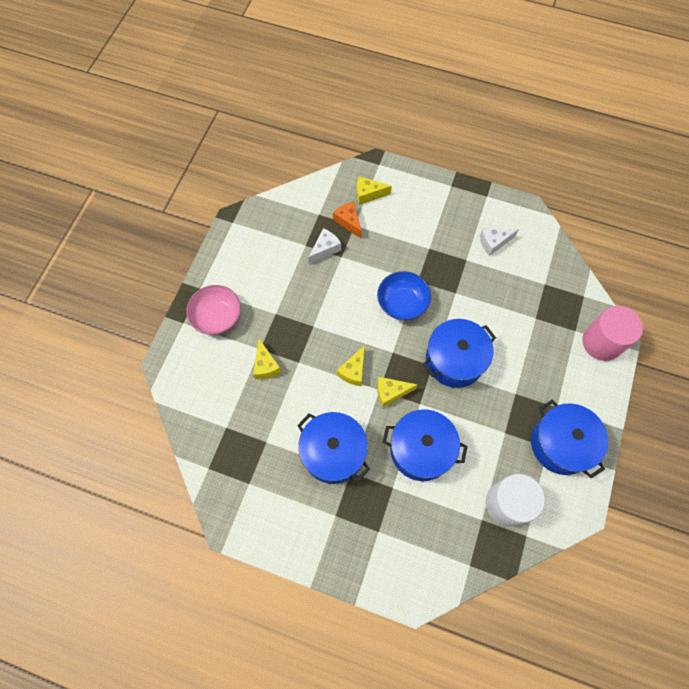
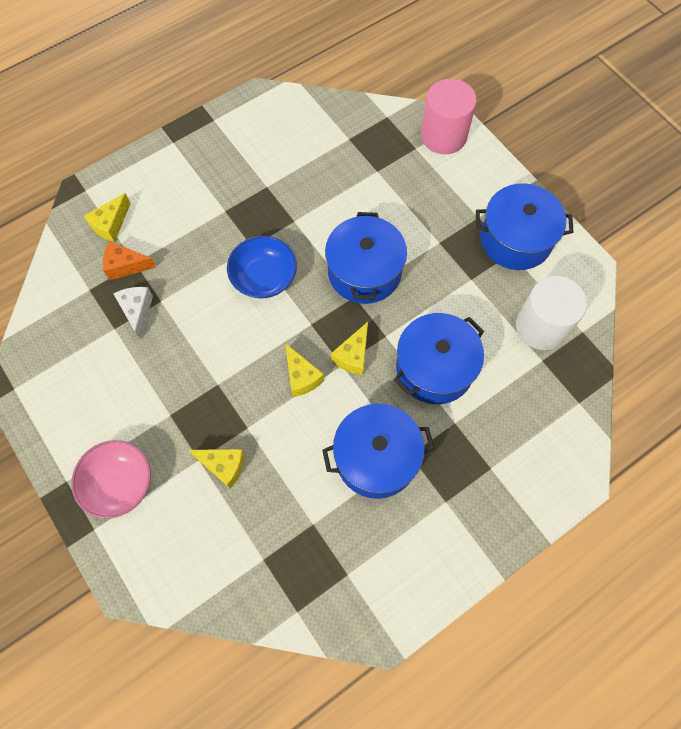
camera: 55 degrees left, 0 degrees up
(493, 242) = (269, 150): white cheese -> none

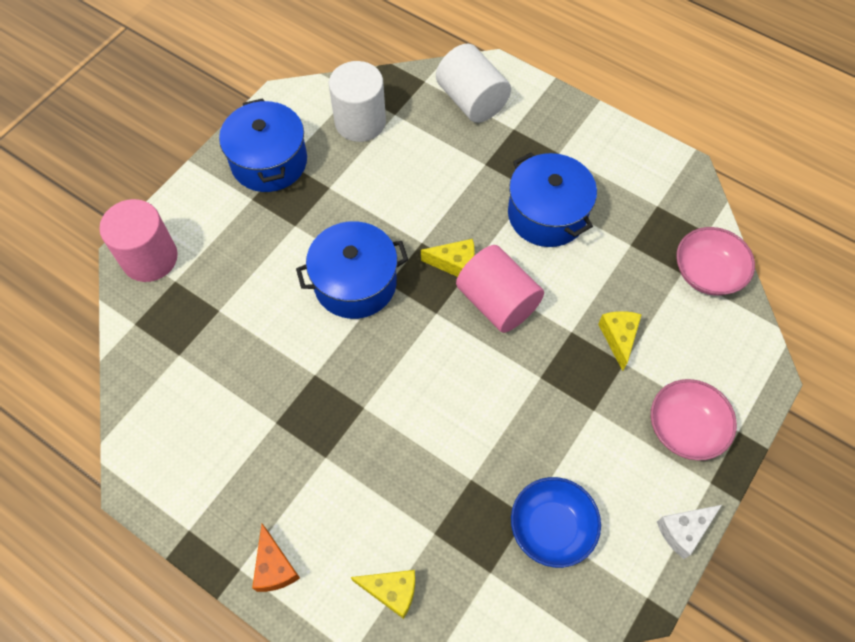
camera: 110 degrees left, 5 degrees down
(126, 266) = (442, 542): orange cheese -> orange cheese (274, 567)
(137, 311) = (494, 500): white cheese -> white cheese (683, 530)
(253, 586) = (707, 273): none -> pink bowl
(264, 277) = (399, 379): blue bowl -> blue bowl (551, 527)
(301, 377) = (497, 302): yellow cheese -> pink cylinder
(434, 368) = (438, 193): blue pot -> none
(540, 440) = (471, 100): none -> white cylinder

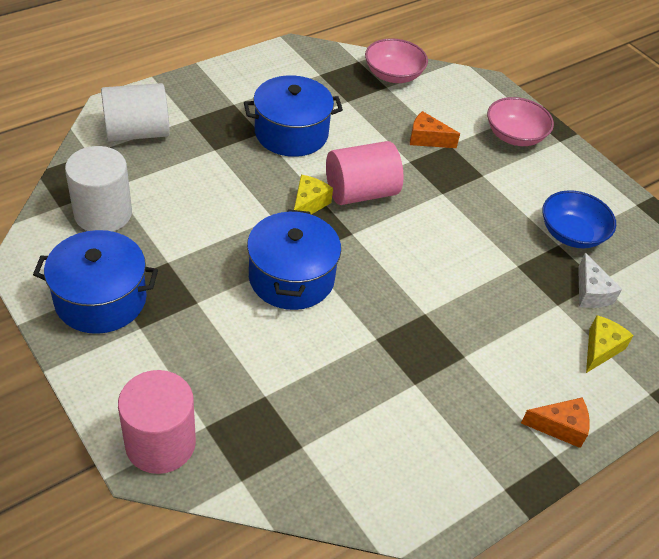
camera: 75 degrees left, 15 degrees down
(619, 338) = (427, 139): yellow cheese -> orange cheese
(683, 530) = (592, 168): white cheese -> white cheese (591, 293)

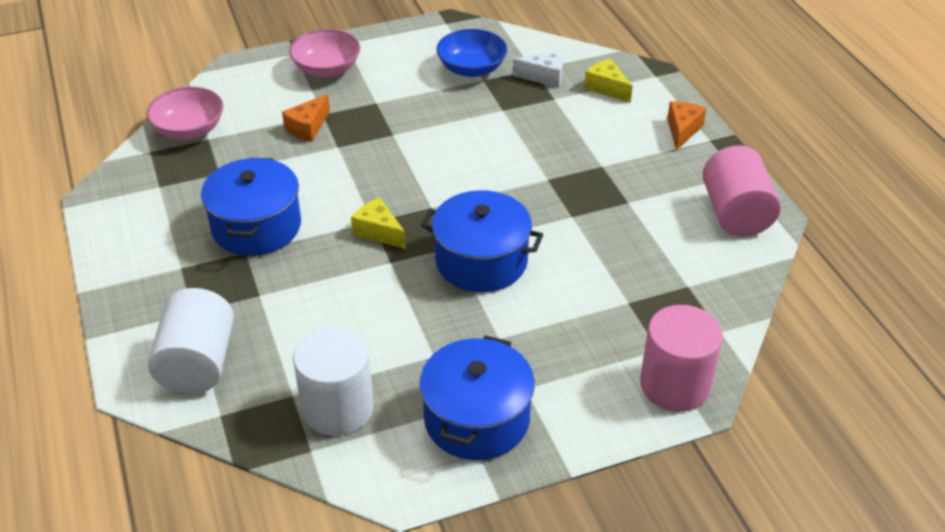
camera: 70 degrees left, 5 degrees down
(361, 192) = (373, 190): pink cylinder -> pink cylinder (736, 213)

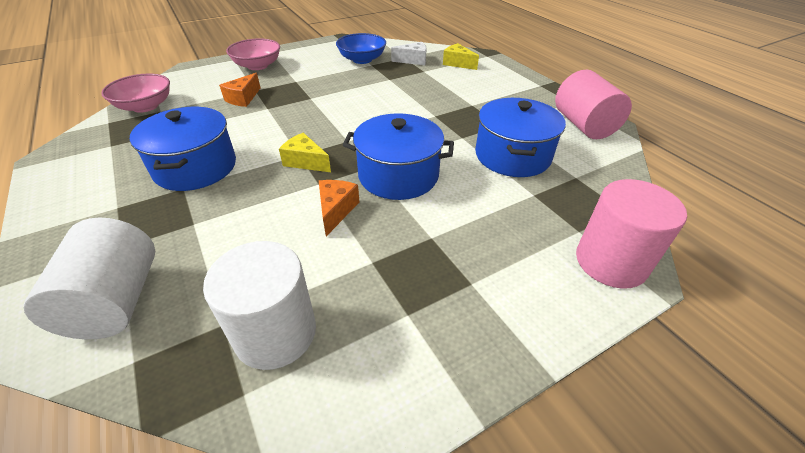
camera: 10 degrees left, 0 degrees up
(476, 419) = (431, 324): blue pot -> blue pot (512, 156)
(682, 130) = (519, 81): orange cheese -> orange cheese (336, 210)

